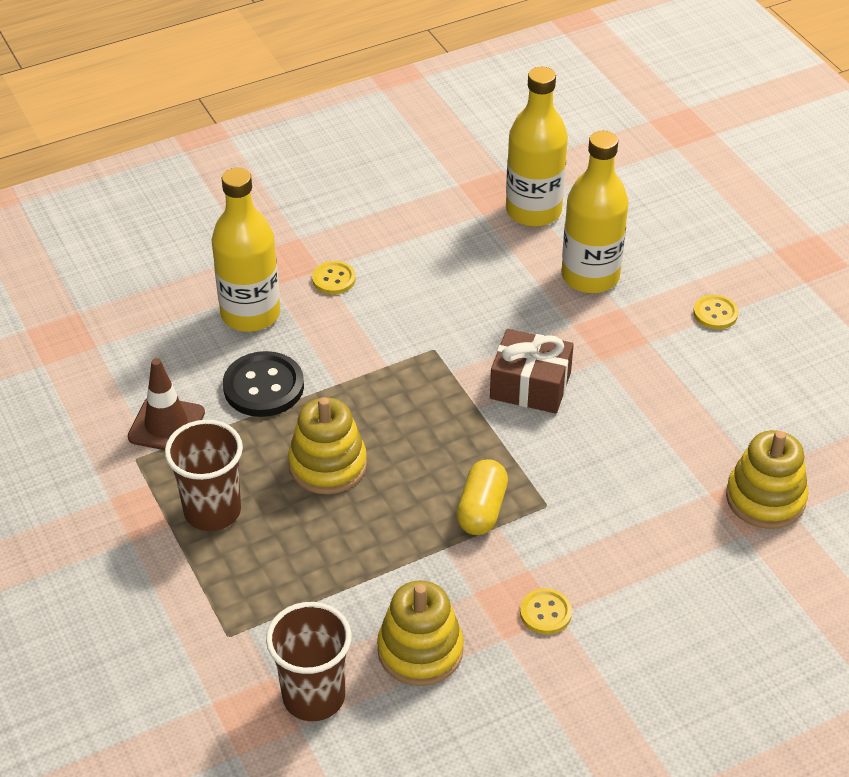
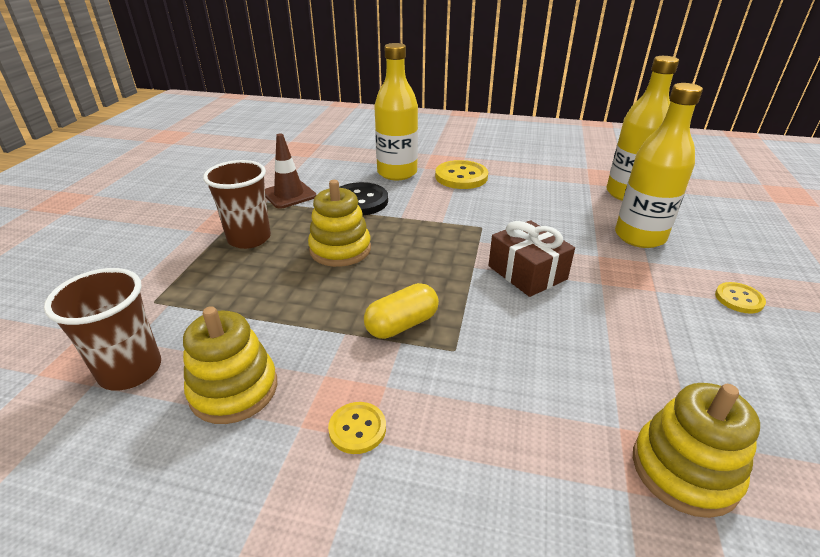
camera: 40 degrees right, 10 degrees down
(334, 279) = (461, 177): yellow button -> yellow button, size x1.75

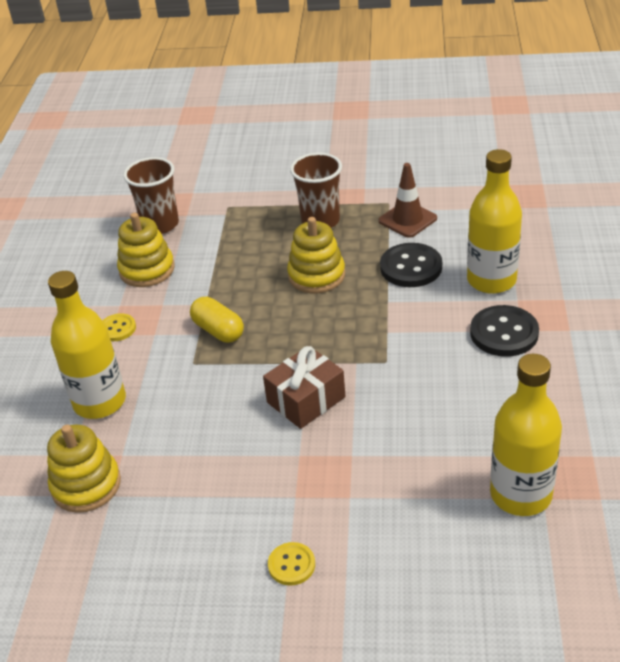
camera: 85 degrees right, 5 degrees up
(461, 177) = (504, 333): yellow button -> black button
(639, 236) = (403, 495): yellow bottle -> yellow bottle (100, 402)

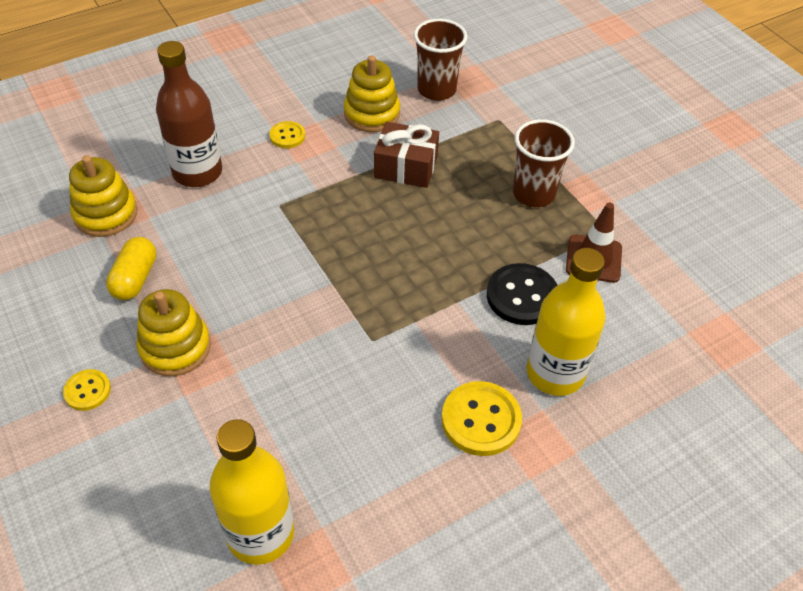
camera: 50 degrees right, 10 degrees up
(100, 402) = (197, 172): yellow bottle -> brown bottle
(218, 330) = (330, 200): yellow capsule -> yellow capsule (135, 278)
(306, 400) = (283, 304): brown gift -> brown gift (406, 167)
(316, 275) = (453, 230): yellow stacking toy -> yellow stacking toy (175, 347)
(504, 333) = (481, 420): black button -> yellow button

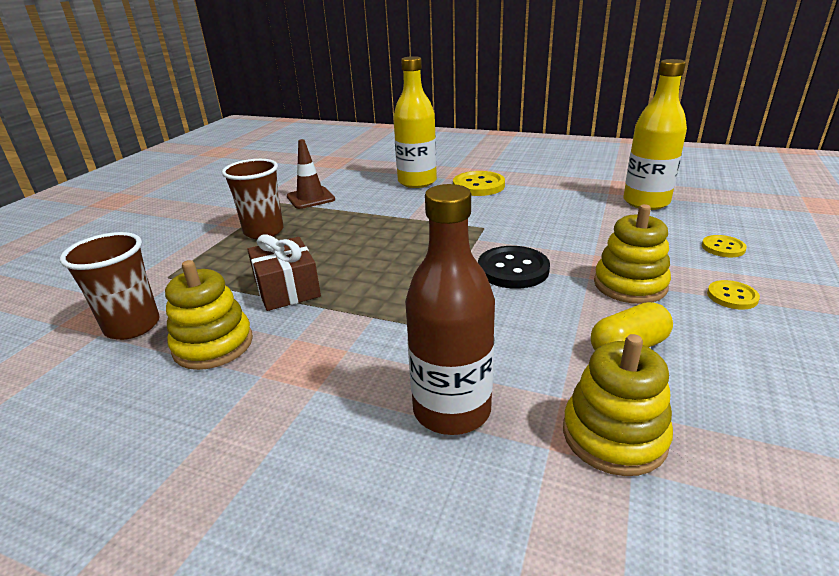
camera: 125 degrees left, 20 degrees down
(287, 136) = (310, 381): yellow button -> yellow button (723, 248)
(522, 296) = (373, 204): black button -> black button (513, 269)

